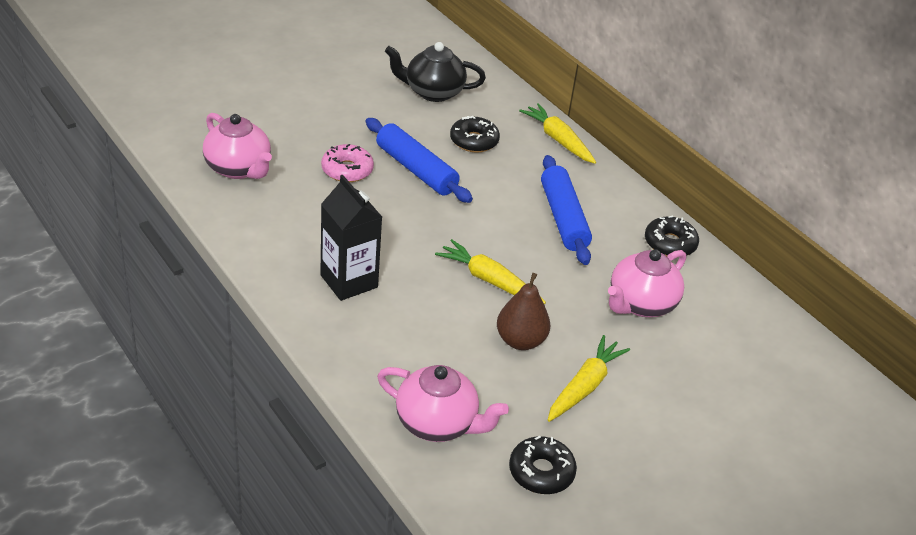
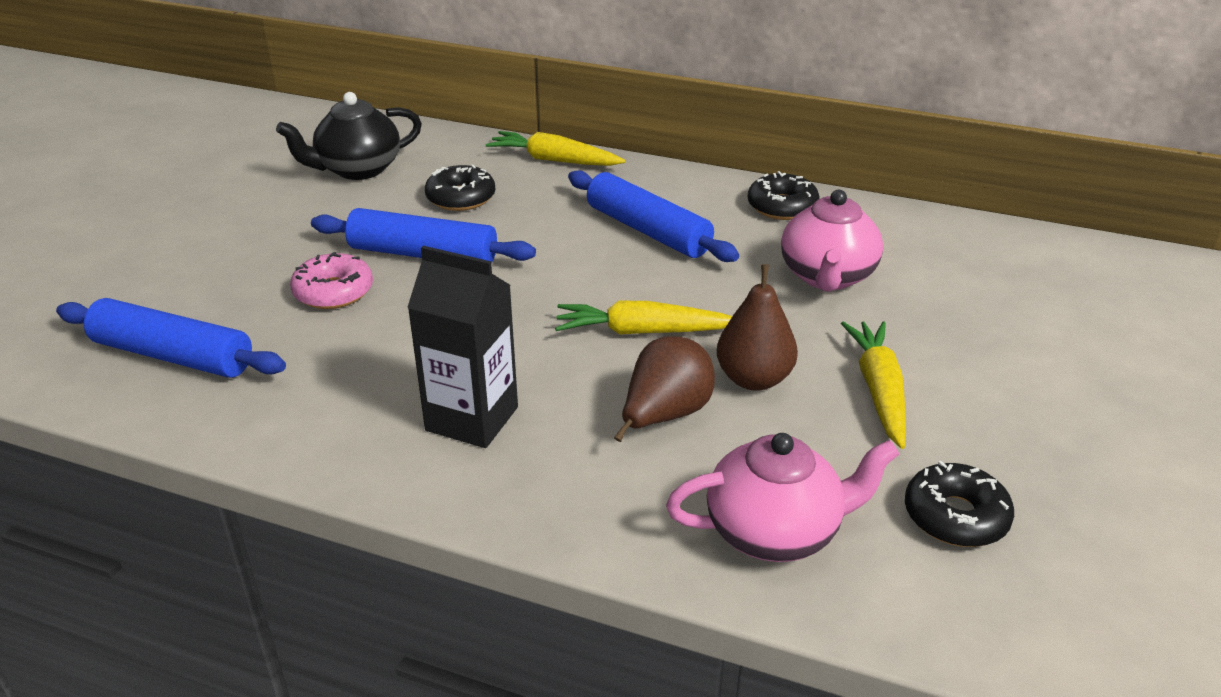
camera: 30 degrees left, 5 degrees down
(238, 168) = (173, 355): pink teapot -> blue rolling pin
(448, 334) = (664, 416): none -> brown pear

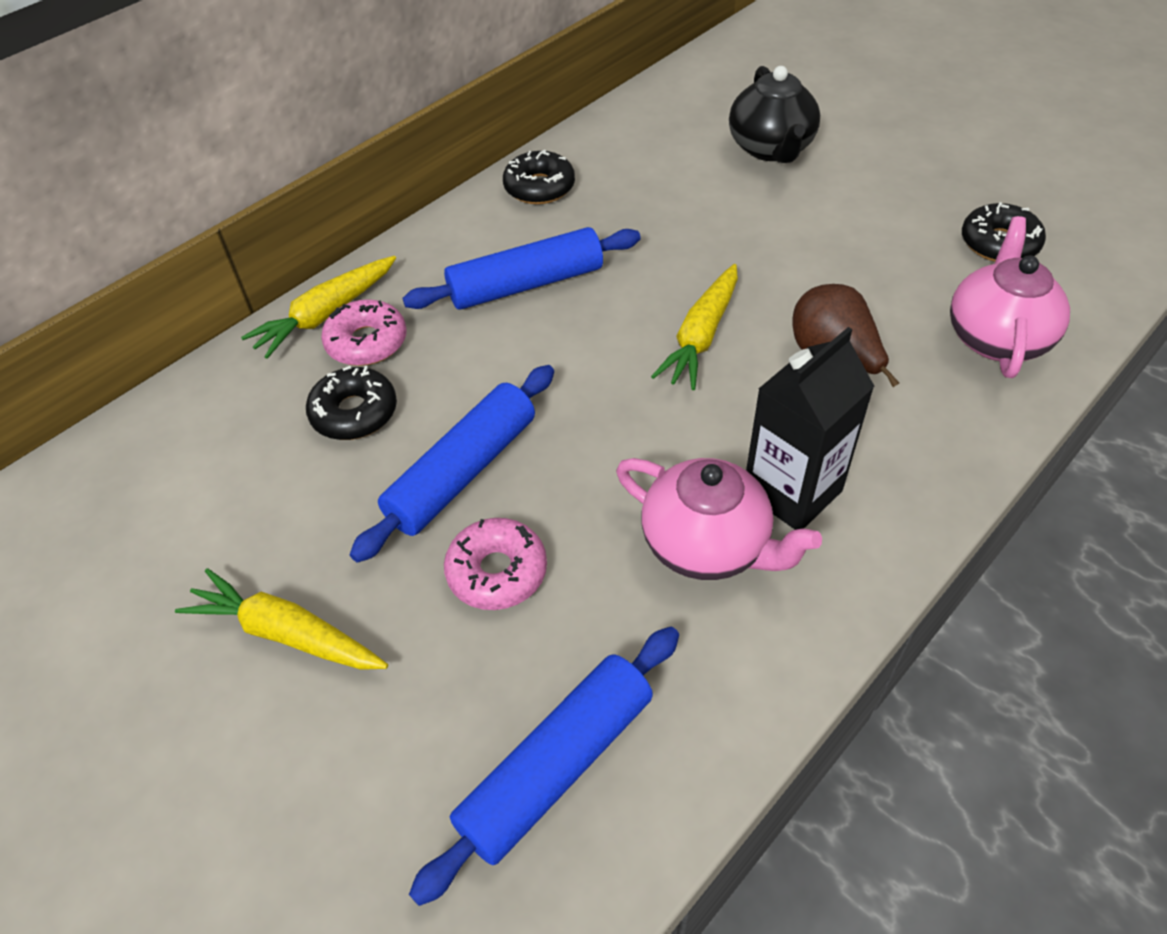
camera: 65 degrees left, 15 degrees up
(358, 169) = (202, 500): black teapot -> black teapot (771, 148)
(535, 183) = (367, 342): none -> pink donut
(754, 379) = (802, 289): brown pear -> none
(827, 276) = (671, 200): pink teapot -> pink teapot (707, 545)
(878, 391) = (843, 228): yellow carrot -> yellow carrot (287, 633)

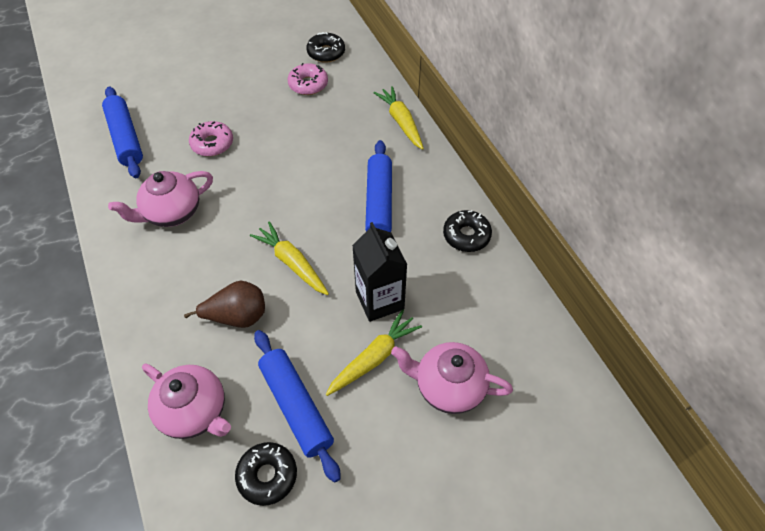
camera: 110 degrees right, 5 degrees up
(287, 633) = (231, 84): yellow carrot -> yellow carrot (374, 358)
(354, 413) = (328, 120): black donut -> black donut (326, 53)
(367, 342) = (372, 132): pink donut -> pink donut (308, 84)
(462, 472) = (269, 146): blue rolling pin -> blue rolling pin (296, 406)
(771, 148) = (448, 386): black teapot -> pink teapot
(792, 492) = (173, 255): black carton -> black carton (379, 300)

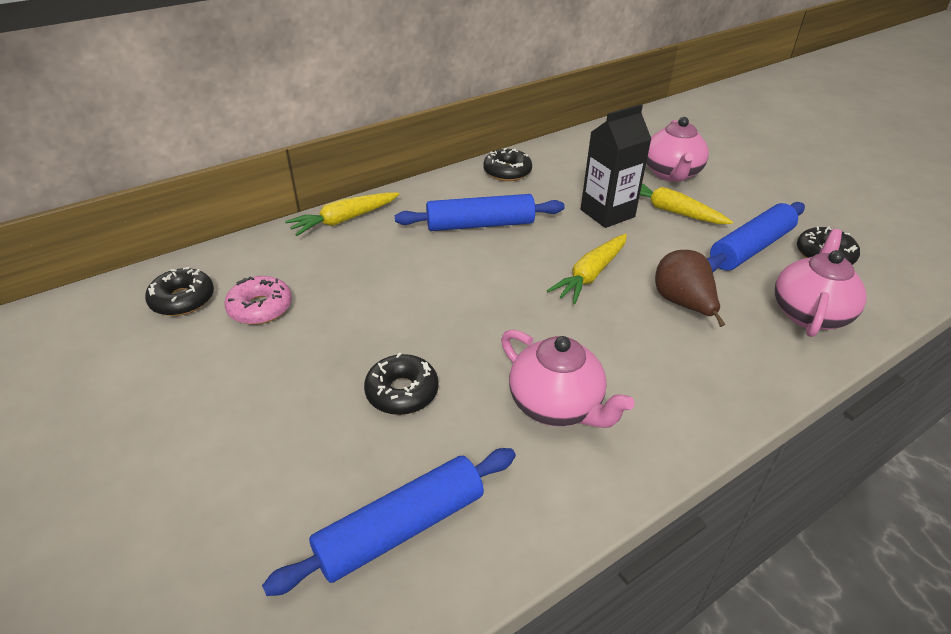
camera: 100 degrees left, 15 degrees down
(212, 144) = (402, 392): pink donut -> black donut

